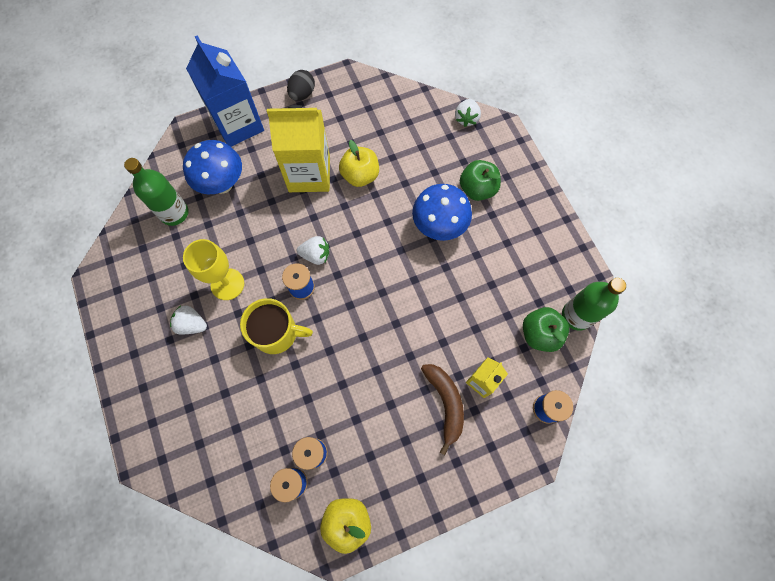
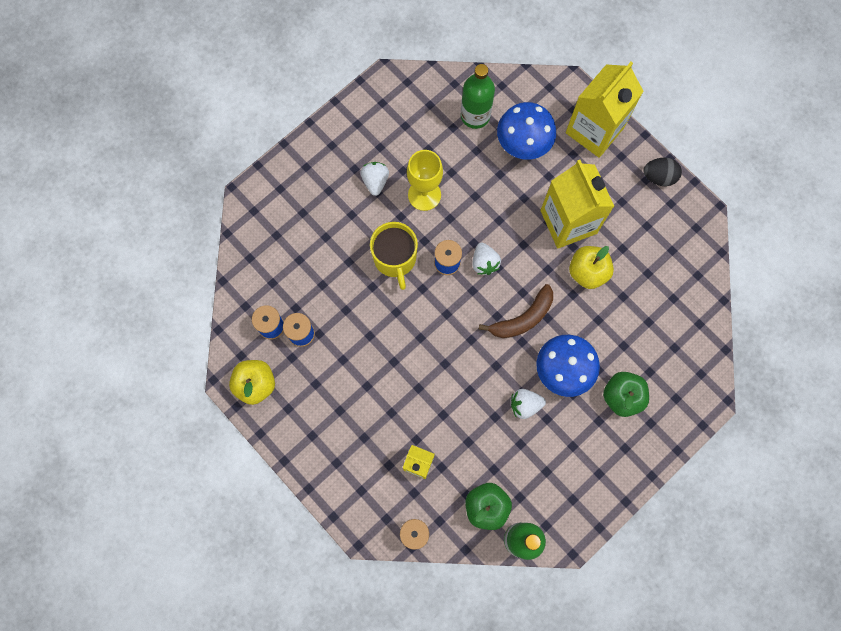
camera: 70 degrees right, 5 degrees up
(238, 125) = (594, 130): blue carton -> yellow carton
(445, 403) = (385, 436): brown banana -> brown banana (522, 318)
(466, 118) = (704, 358): white strawberry -> white strawberry (525, 405)

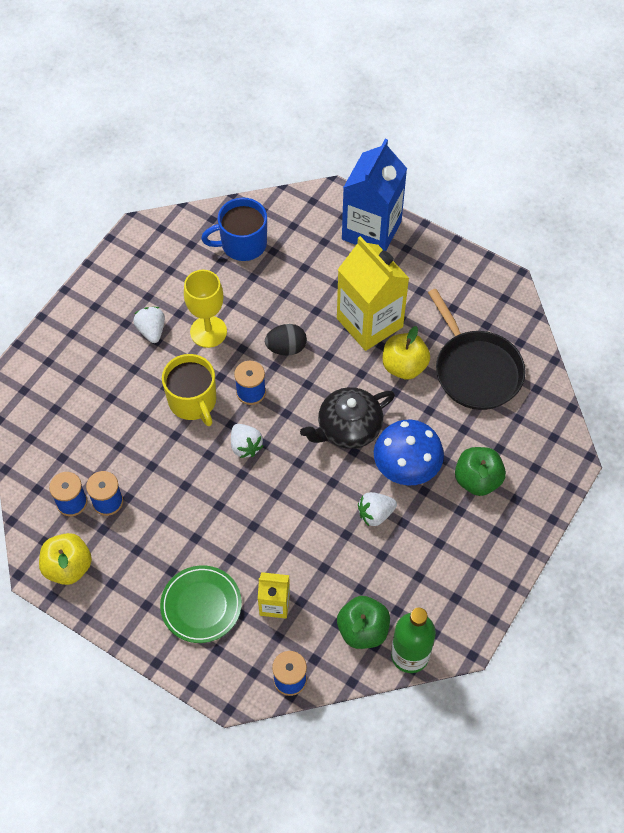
camera: 15 degrees left, 15 degrees down
(357, 448) = (201, 605): none -> green plate
(475, 115) = (242, 244): green bottle -> blue mug
(484, 263) = (291, 383): white strawberry -> white strawberry (245, 446)
(522, 318) = (348, 428): brown banana -> black teapot
(523, 145) = (300, 260): blue mushroom -> none
(594, 130) = (371, 230): yellow carton -> blue carton
(650, 292) = (476, 370): none -> black pan
(659, 177) = (451, 259): black egg -> black egg (286, 348)

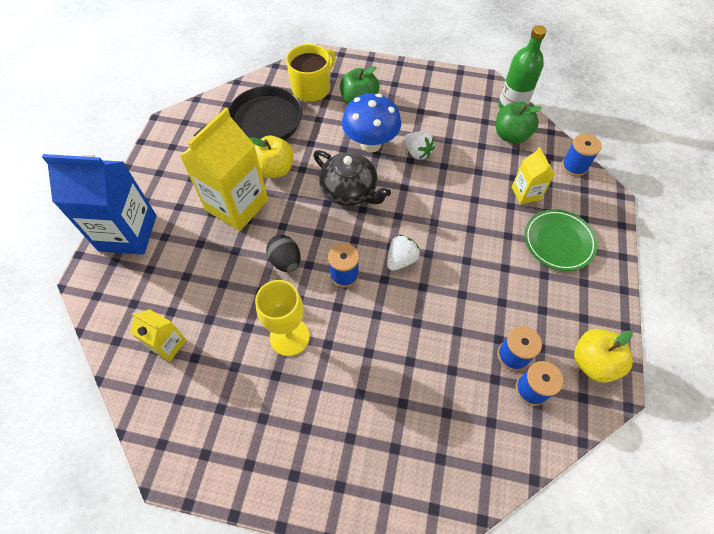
camera: 110 degrees left, 0 degrees up
(151, 330) = (306, 395): white strawberry -> none
(193, 401) = (374, 320): yellow mug -> yellow mug (312, 88)
(242, 244) = (168, 344): blue mug -> yellow carton

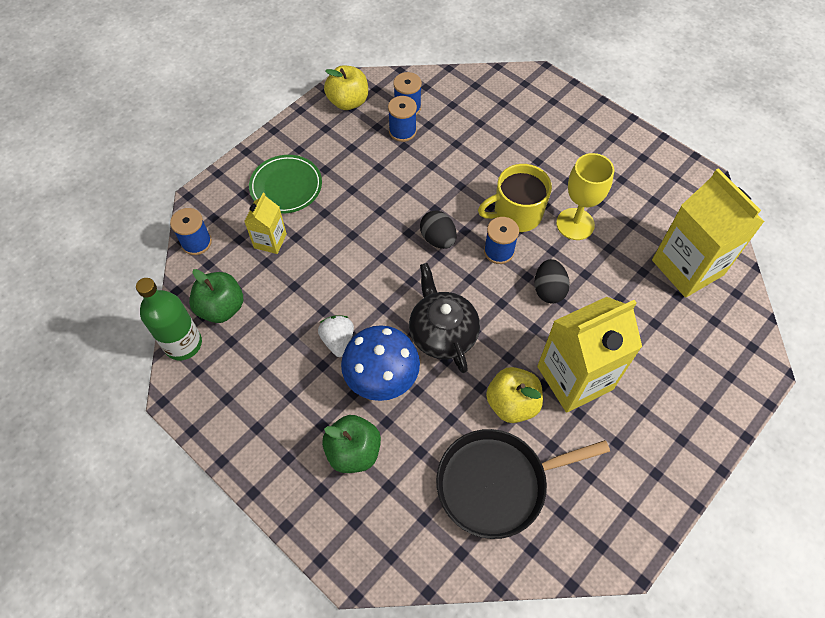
camera: 150 degrees left, 0 degrees up
(128, 233) = (709, 404): blue carton -> none
(168, 344) = (687, 267): yellow carton -> yellow carton, size x1.97
(312, 88) = (400, 512): yellow mug -> yellow mug (516, 214)
(401, 259) = (438, 239): white strawberry -> black egg

